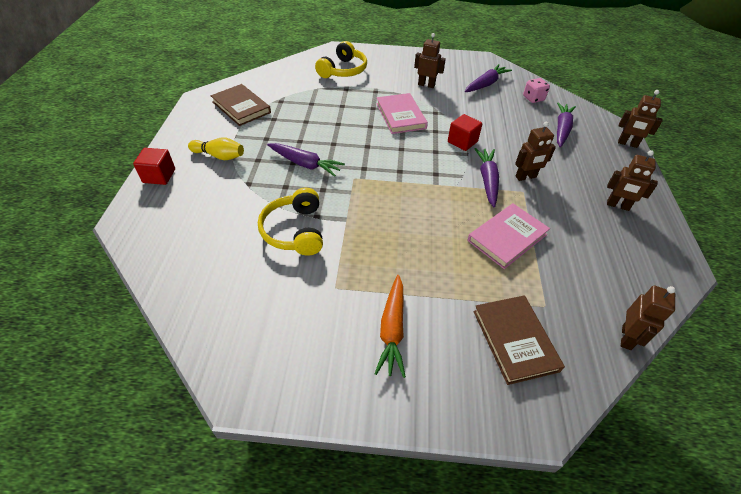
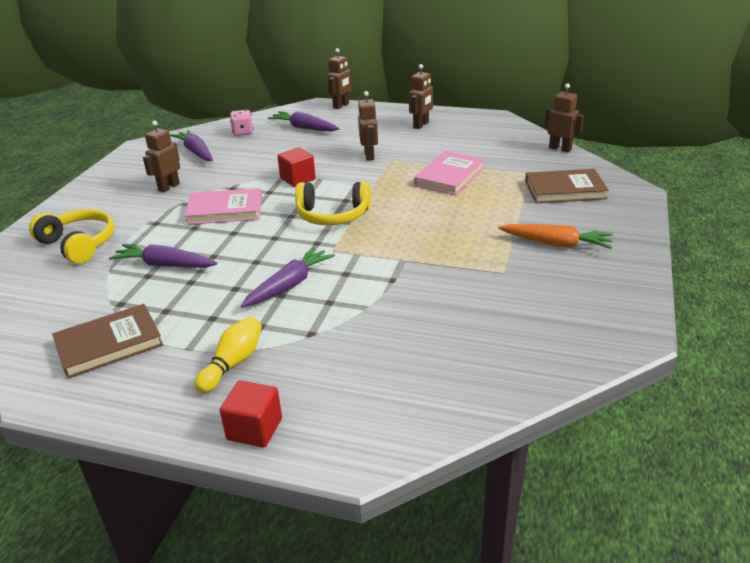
camera: 75 degrees left, 15 degrees down
(294, 231) = (413, 296): yellow headphones -> yellow headphones (332, 215)
(487, 180) = (367, 174): purple carrot -> purple carrot (165, 265)
(507, 237) = (450, 176): pink book -> pink book turned 60 degrees clockwise

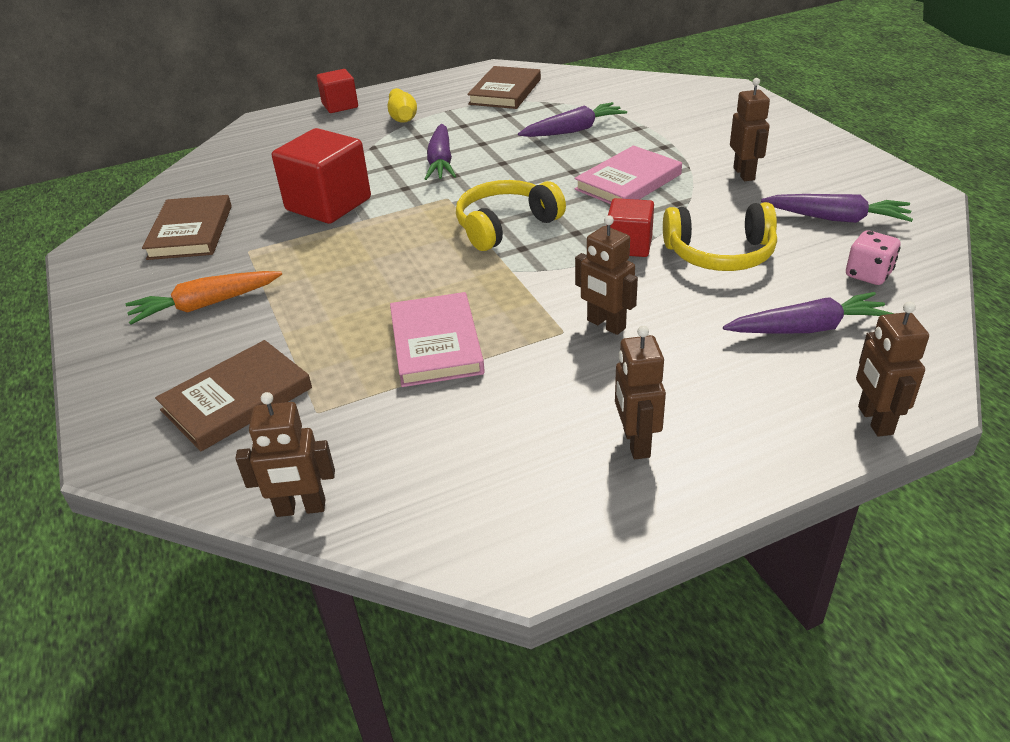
camera: 140 degrees right, 5 degrees up
(79, 244) = (681, 111): yellow headphones -> yellow headphones (720, 254)
(413, 285) = (328, 204): none -> red cube
(537, 311) = (190, 232): none -> brown book

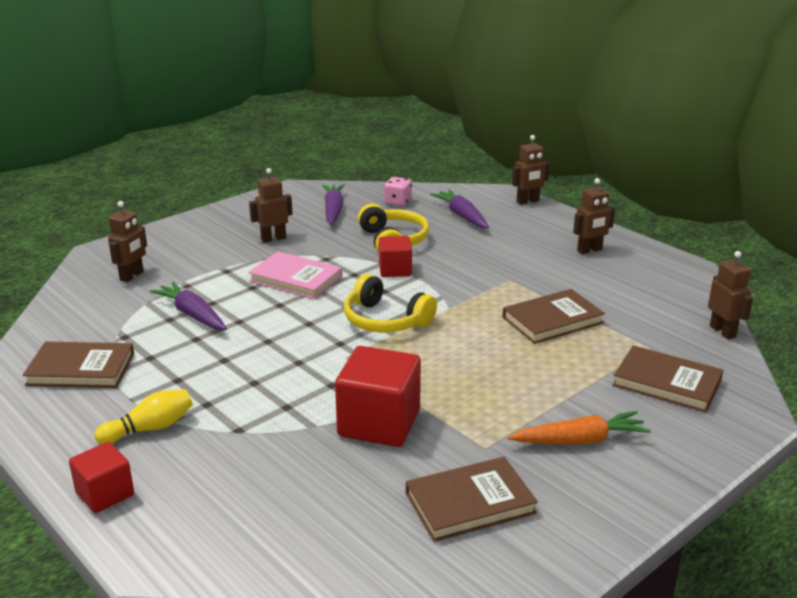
camera: 110 degrees left, 10 degrees down
(205, 305) = (580, 440): orange carrot -> orange carrot turned 60 degrees counterclockwise
(436, 344) = (552, 320): pink book -> brown book
(441, 162) = (271, 375): purple carrot -> none
(605, 325) = (494, 268): brown robot -> brown robot (132, 276)

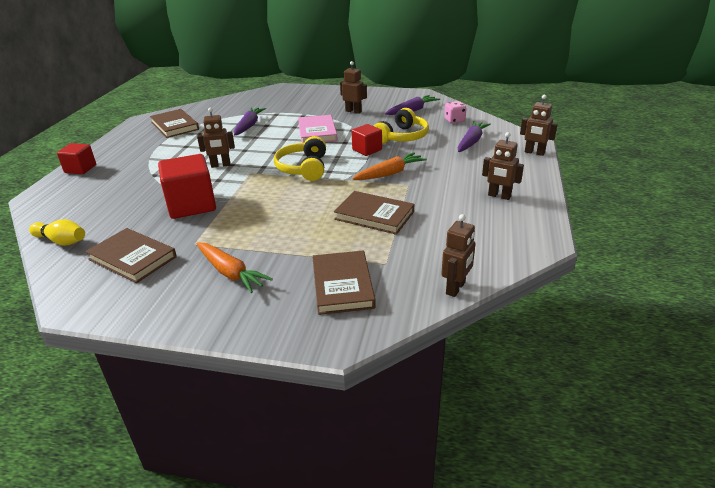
camera: 55 degrees right, 5 degrees up
(132, 276) = (269, 102): brown robot -> brown robot (220, 165)
(150, 428) = (138, 157): yellow bowling pin -> yellow bowling pin (61, 241)
(472, 279) = (390, 173): none -> orange carrot

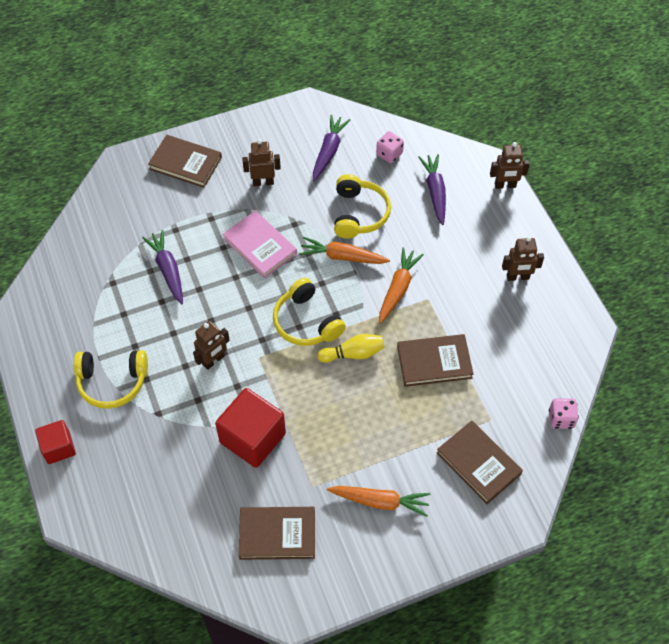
camera: 35 degrees left, 25 degrees up
(61, 241) = (184, 554): yellow bowling pin -> yellow bowling pin (353, 354)
(151, 155) = (112, 382): none -> yellow headphones
(174, 126) = (74, 313): brown book -> brown book (185, 163)
(367, 150) = (342, 257): red cube -> orange carrot
(456, 288) = (561, 419): brown robot -> pink dice

